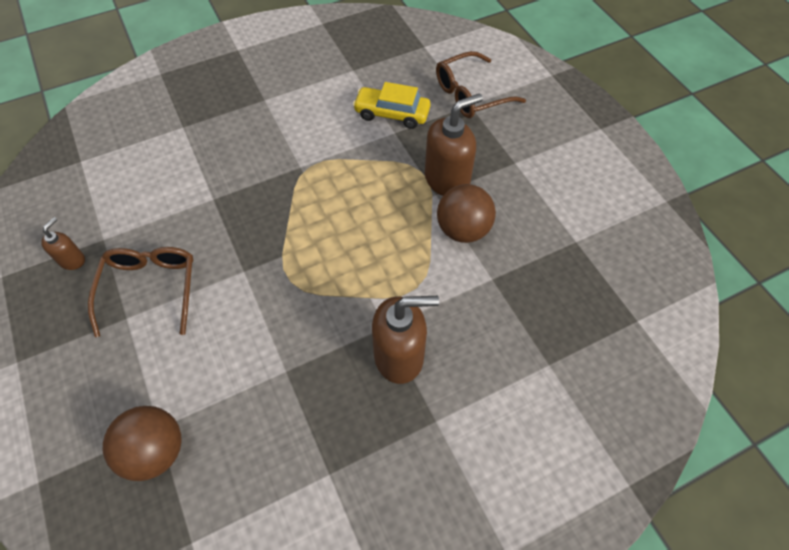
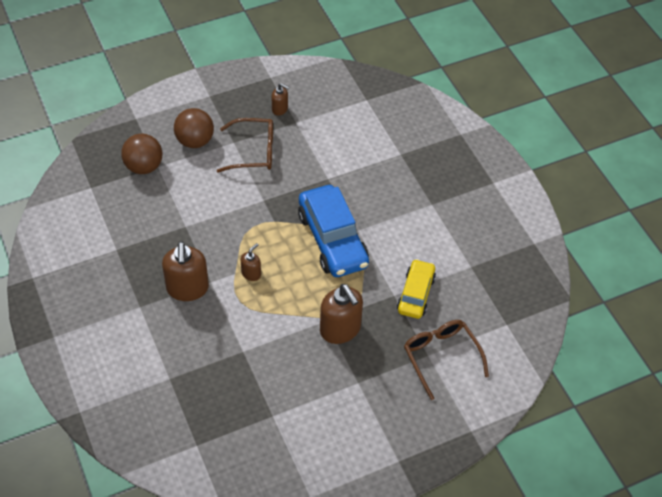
camera: 90 degrees right, 5 degrees down
(314, 191) = (332, 239): none -> blue car
(370, 277) = (251, 273): none -> brown soap dispenser
(463, 230) = (289, 336): brown ball -> brown ball (195, 141)

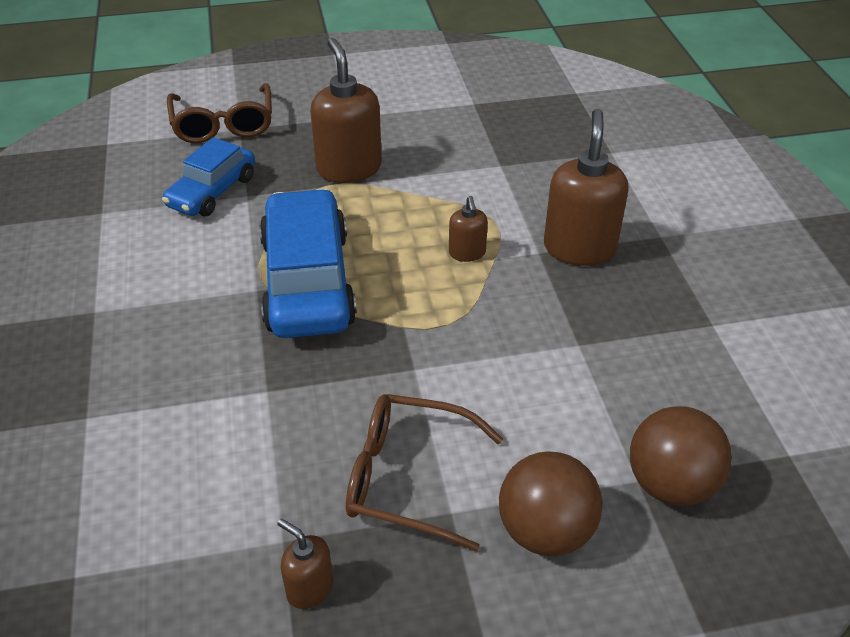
camera: 165 degrees left, 10 degrees down
(251, 273) = (467, 253): brown soap dispenser -> brown soap dispenser turned 60 degrees counterclockwise
(416, 294) = (212, 191): yellow car -> blue car

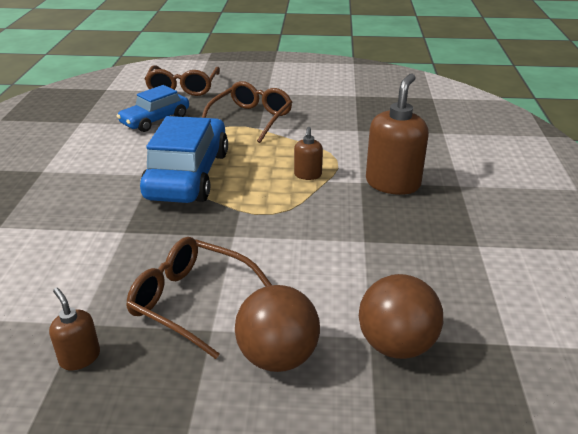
camera: 15 degrees right, 10 degrees down
(349, 168) = (251, 119): brown soap dispenser -> brown glasses

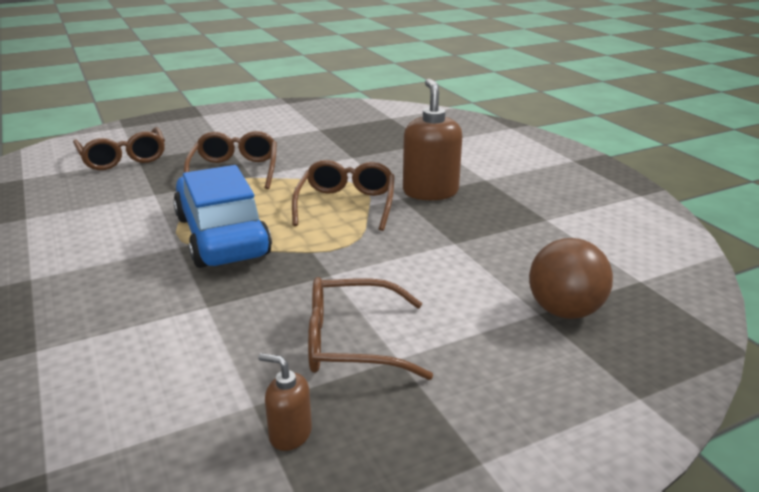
camera: 30 degrees left, 5 degrees down
(155, 120) = (123, 195): blue car -> none
(277, 357) = (481, 356): brown ball -> none
(307, 175) = (346, 204): brown soap dispenser -> brown glasses

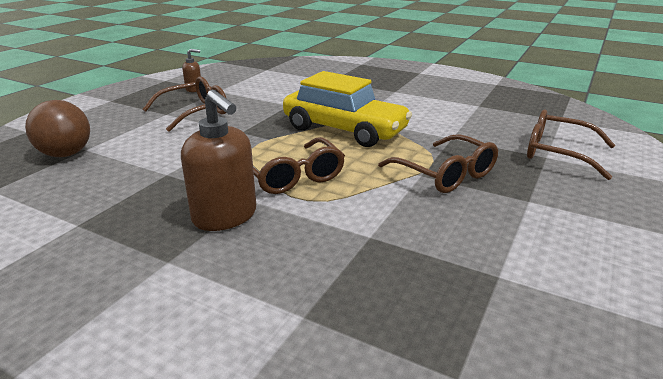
camera: 145 degrees right, 0 degrees up
(222, 236) = (344, 130): blue car -> yellow car

